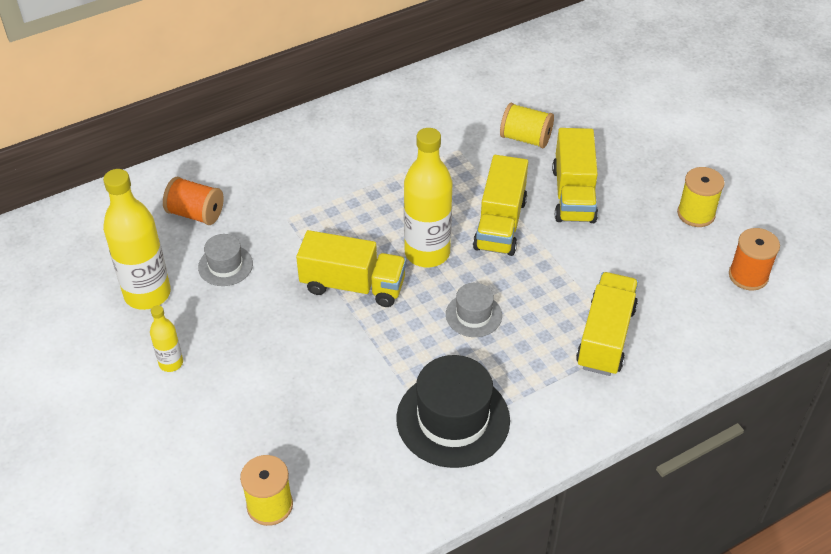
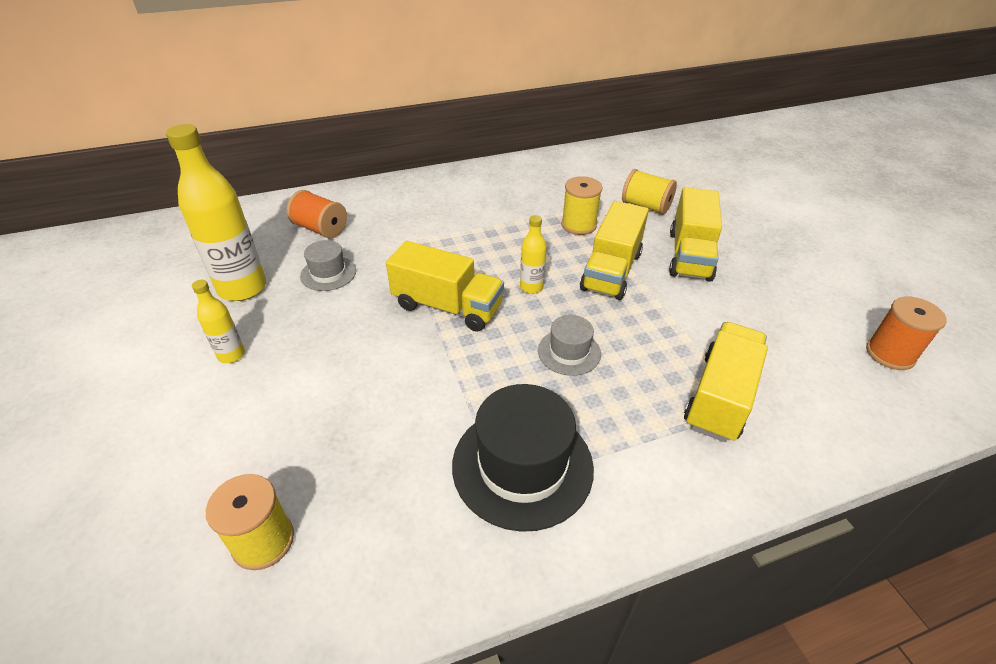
camera: 10 degrees right, 5 degrees down
(427, 253) = (531, 287): yellow bottle -> yellow bottle, size x0.49
(696, 214) = (822, 287): yellow spool -> yellow spool (578, 225)

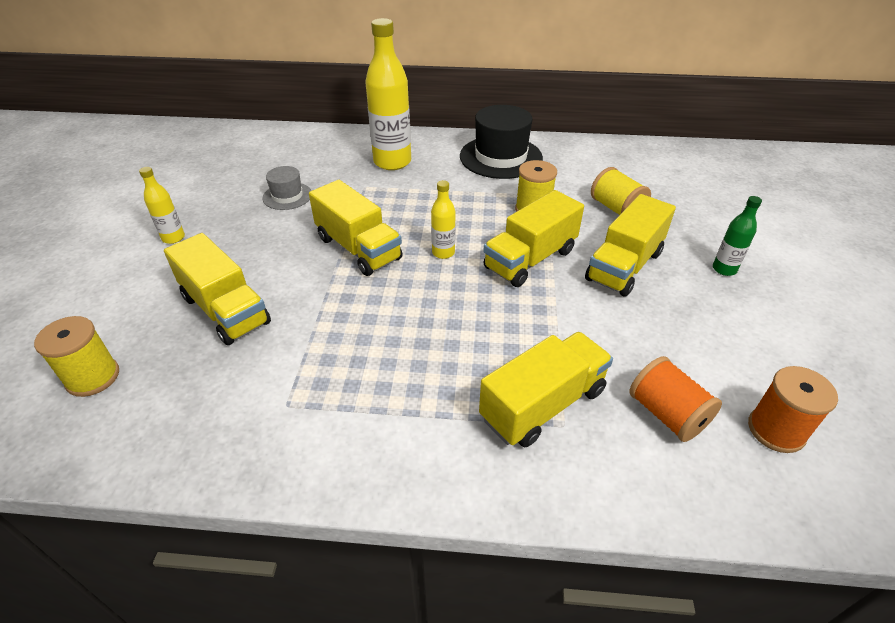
camera: 25 degrees right, 0 degrees up
(242, 288) = (218, 191): yellow bottle -> yellow bottle (392, 162)
(320, 229) = (308, 160): orange spool -> orange spool (667, 414)
(359, 413) = (225, 310): none -> yellow truck
(522, 465) = (315, 396): black hat -> black hat (501, 157)
(569, 352) = (431, 317): grey hat -> none
(763, 236) = (724, 269): none -> green bottle

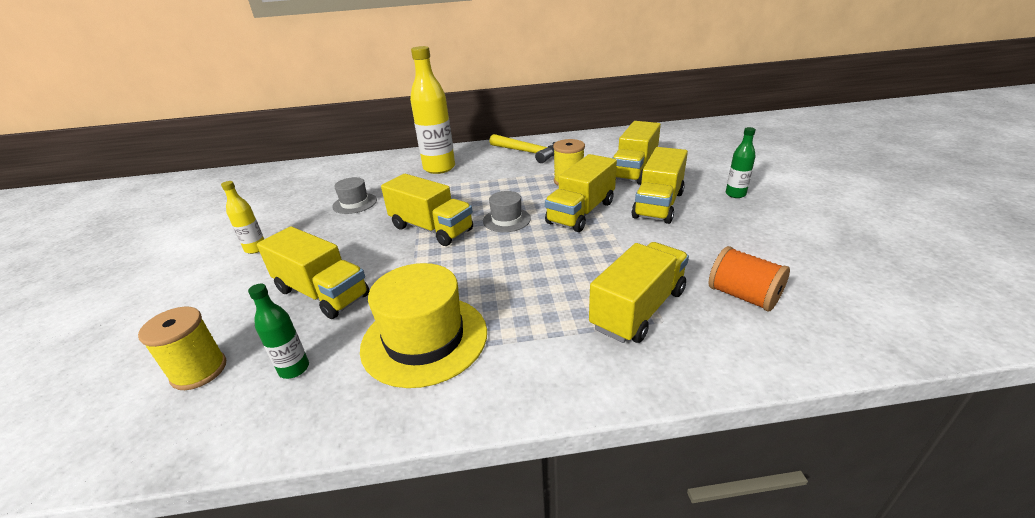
camera: 10 degrees left, 10 degrees down
(178, 396) = (294, 369): none -> green bottle
(310, 390) = (424, 339): none -> yellow hat
(443, 253) = (506, 220): yellow bottle -> grey hat
(501, 157) = (528, 152): black hat -> yellow hammer
(616, 209) = (634, 170): yellow spool -> yellow truck
(776, 430) = (833, 290): orange spool -> none

